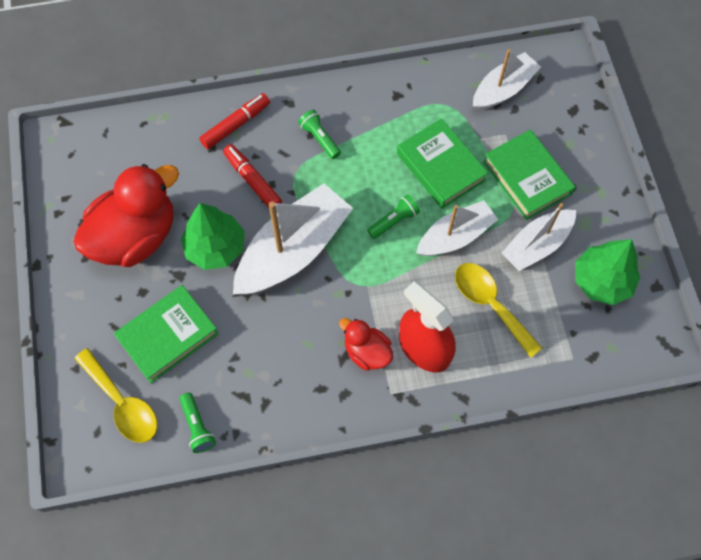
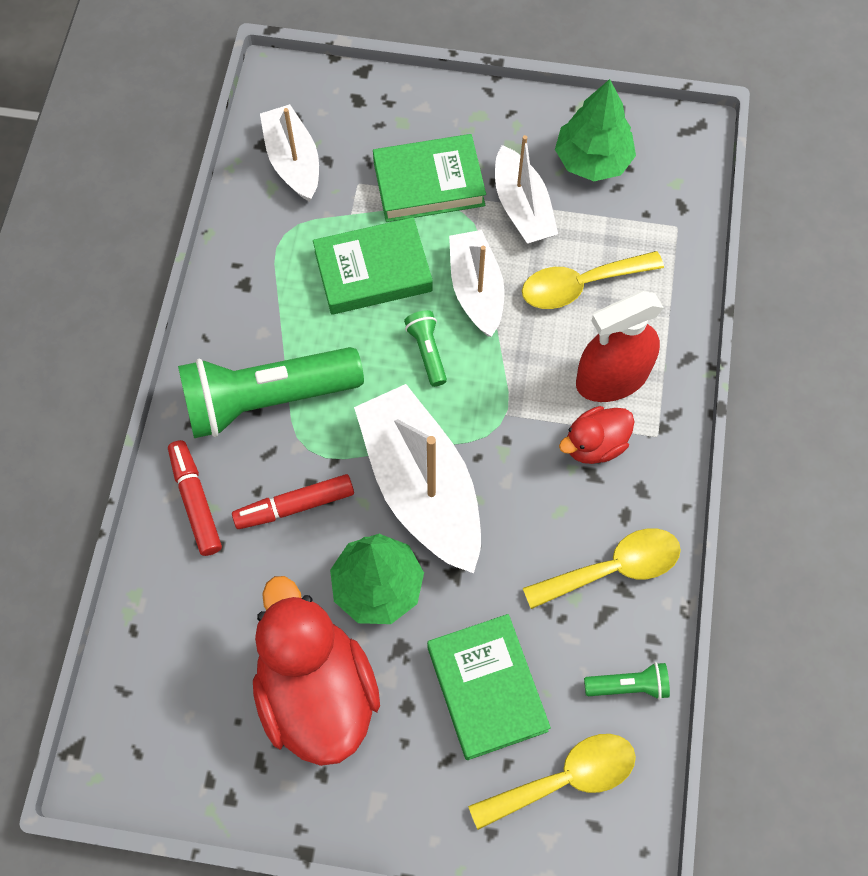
camera: 70 degrees left, 0 degrees up
(278, 392) = (613, 568): none -> yellow spoon
(319, 138) = (267, 400): green flashlight -> green flashlight, size x2.34

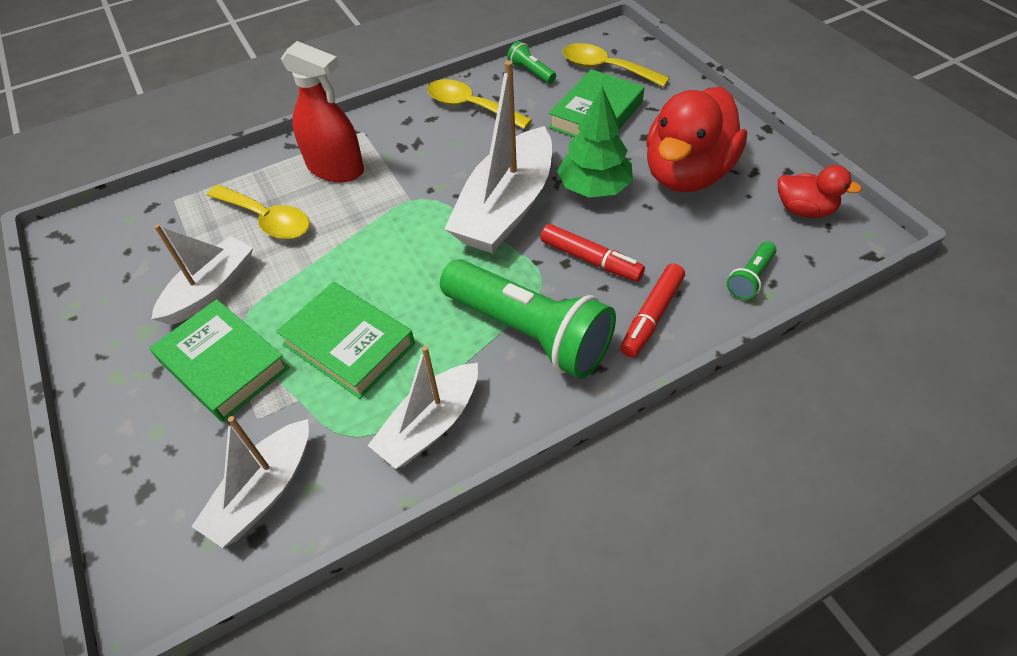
camera: 125 degrees left, 15 degrees down
(427, 352) = (397, 266): green flashlight -> green flashlight (750, 278)
(476, 290) = (317, 271): white boat -> white boat (430, 424)
(592, 160) = (130, 275): green tree -> none
(594, 444) = (394, 151): red duck -> red duck (804, 210)

